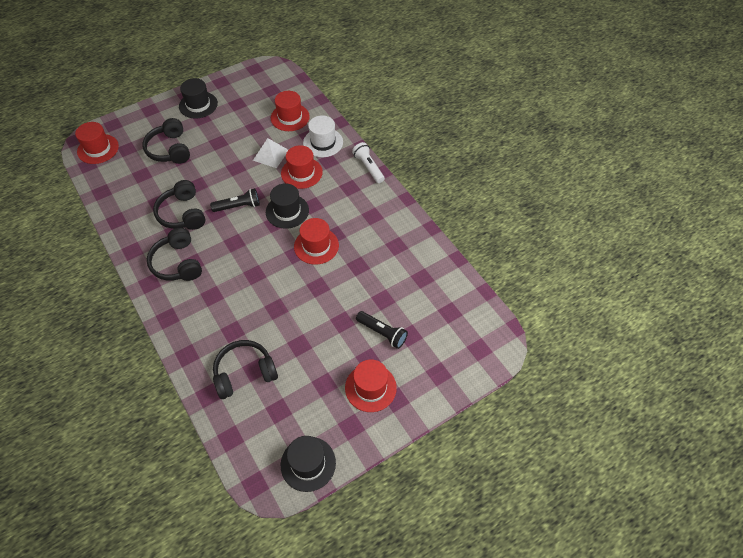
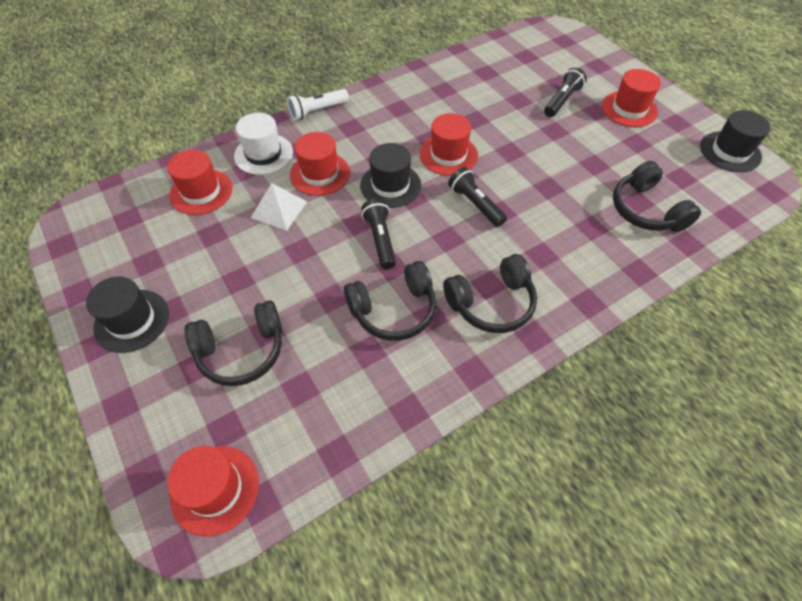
camera: 90 degrees left, 0 degrees up
(263, 260) = (475, 204): none -> black flashlight

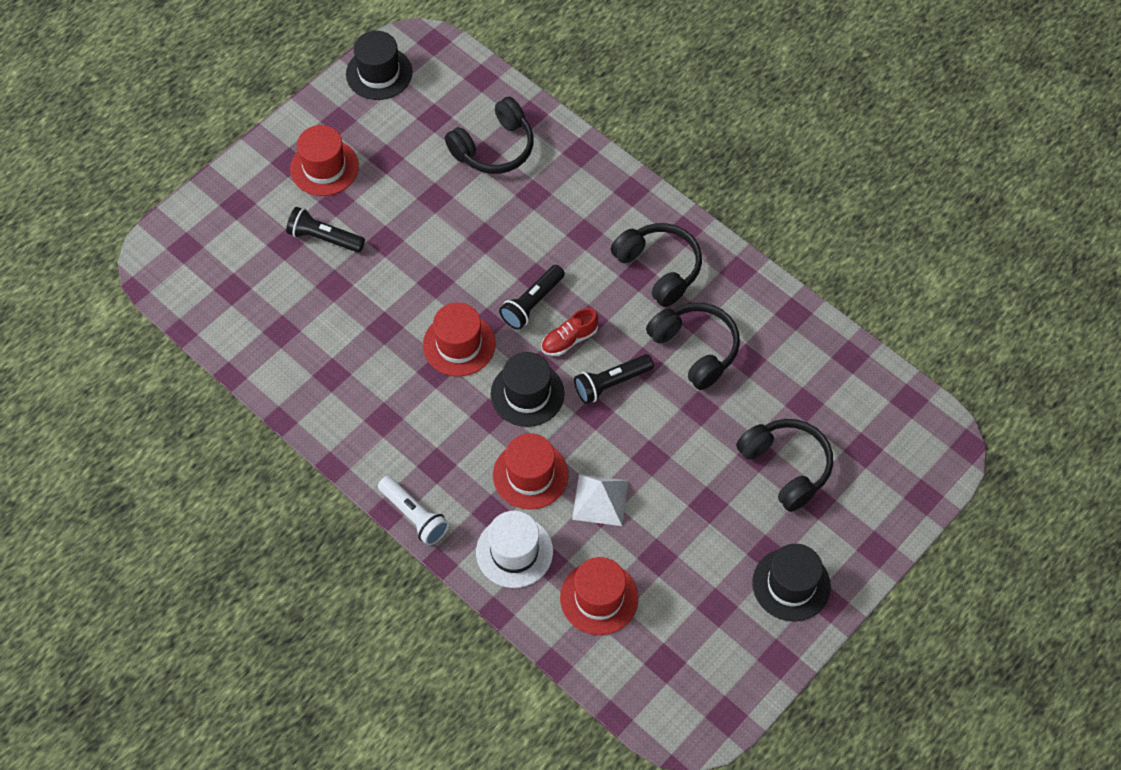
camera: 105 degrees left, 5 degrees up
(215, 489) = (913, 437): red hat -> none
(432, 221) = (569, 339): none -> red shoe

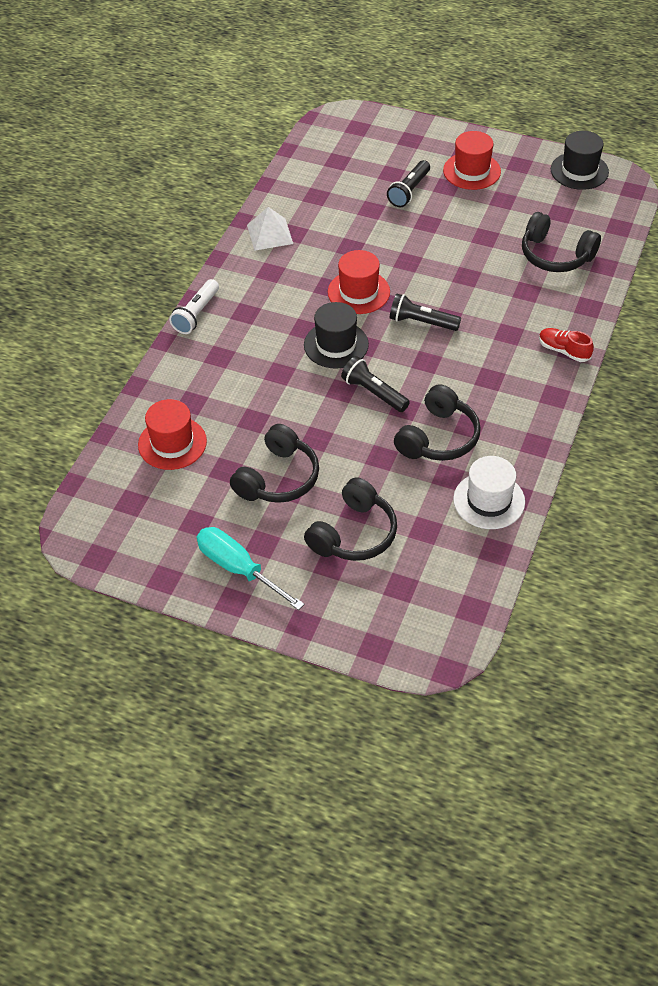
camera: 70 degrees right, 10 degrees down
(324, 238) = (409, 191): black flashlight -> black flashlight turned 150 degrees counterclockwise
(514, 552) = (191, 380): white hat -> white hat (489, 500)
(530, 475) = (263, 369): red hat -> none
(569, 339) = (400, 354): red shoe -> red shoe (564, 351)
(600, 499) = (261, 418): white pyramid -> white pyramid (270, 234)
(659, 268) = (505, 390): black headphones -> black headphones (278, 478)
(791, 584) = (239, 569): black hat -> turquoise screwdriver

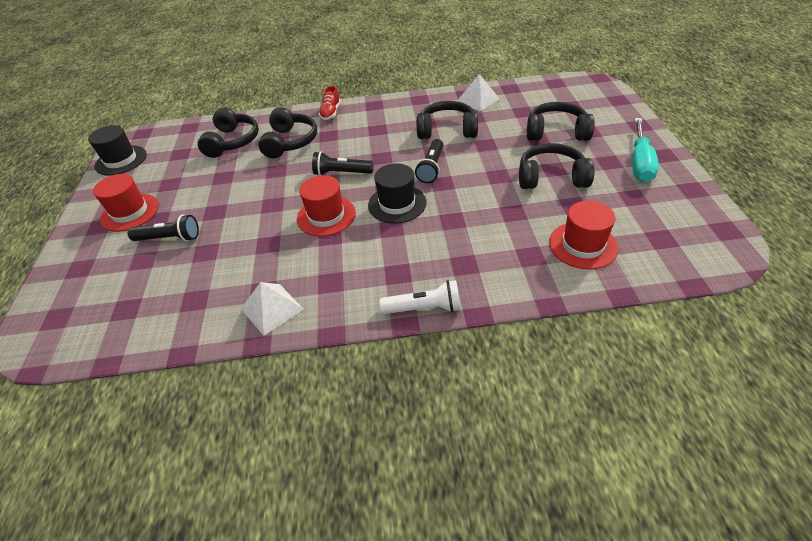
camera: 115 degrees left, 5 degrees down
(421, 322) = (341, 173): black flashlight -> black flashlight turned 105 degrees clockwise
(489, 500) = (478, 100): white hat -> white pyramid
(518, 299) = (290, 142): none -> black headphones

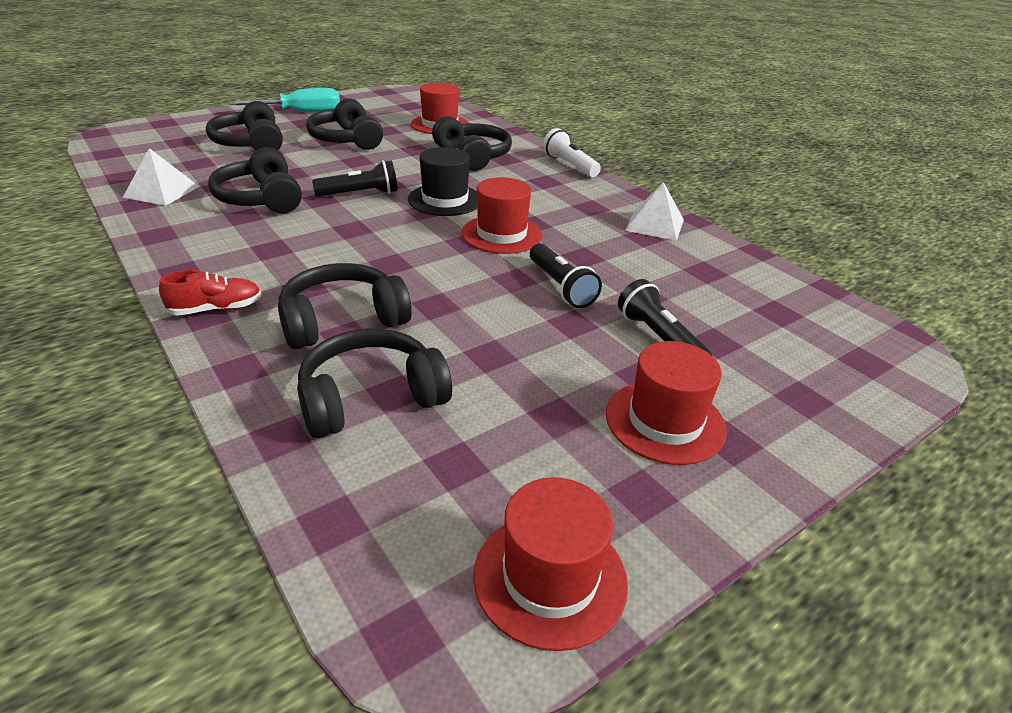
camera: 125 degrees left, 10 degrees down
(121, 160) = (550, 578): black hat -> red hat
(341, 173) = (407, 247): black flashlight -> black flashlight (561, 287)
(479, 244) = (473, 156): none -> black headphones

